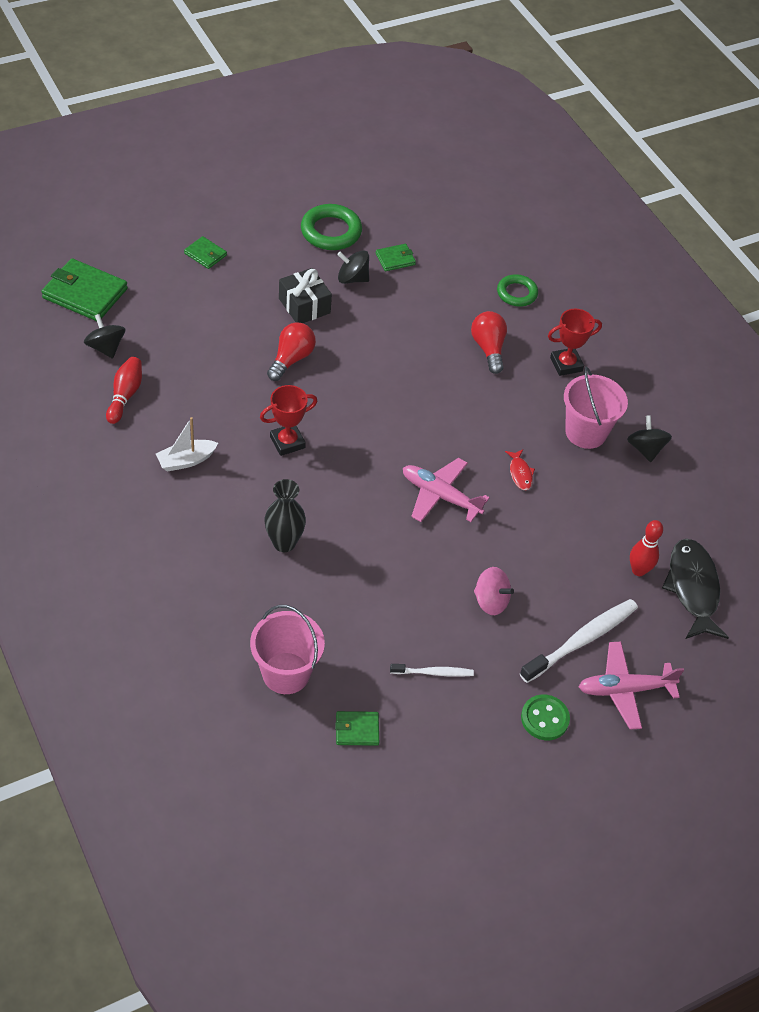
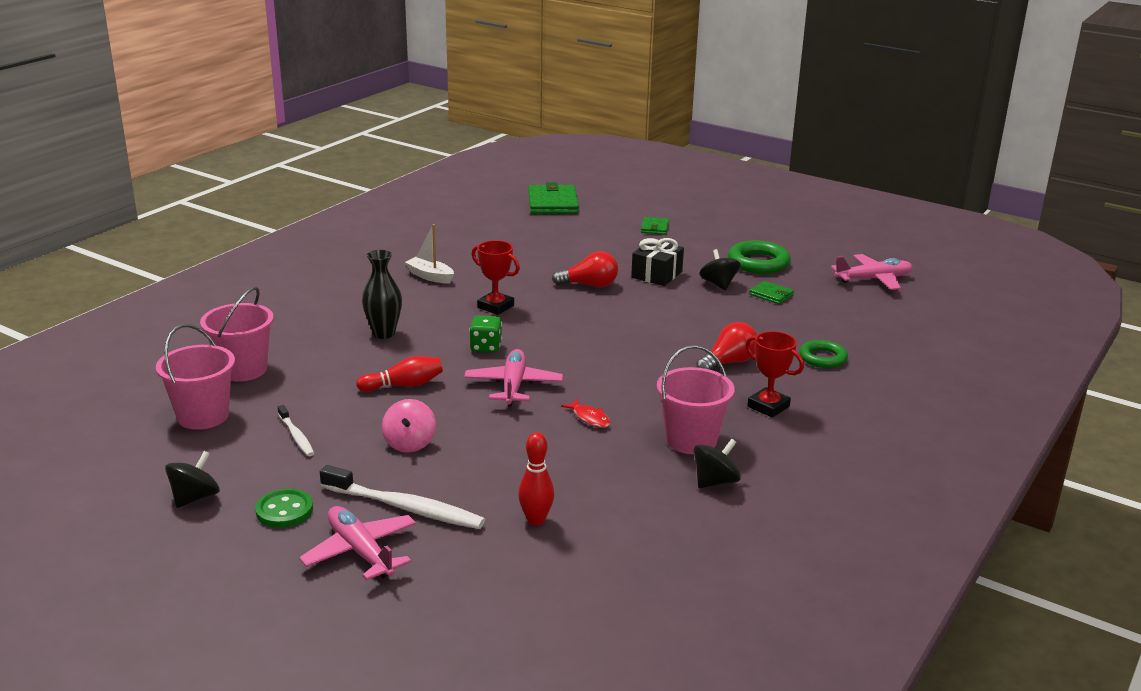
camera: 65 degrees right, 25 degrees down
(106, 347) = (509, 223): black spinning top -> black spinning top (195, 497)
(125, 395) = (470, 240): red bowling pin -> red bowling pin (404, 385)
(357, 730) = (203, 416): green wallet -> pink bucket
(361, 483) = (486, 347): none -> green dice
(412, 186) = (873, 279): none -> pink plane
(520, 473) = (589, 418): red fish -> red fish turned 90 degrees counterclockwise
(692, 588) = (547, 563): black fish -> none

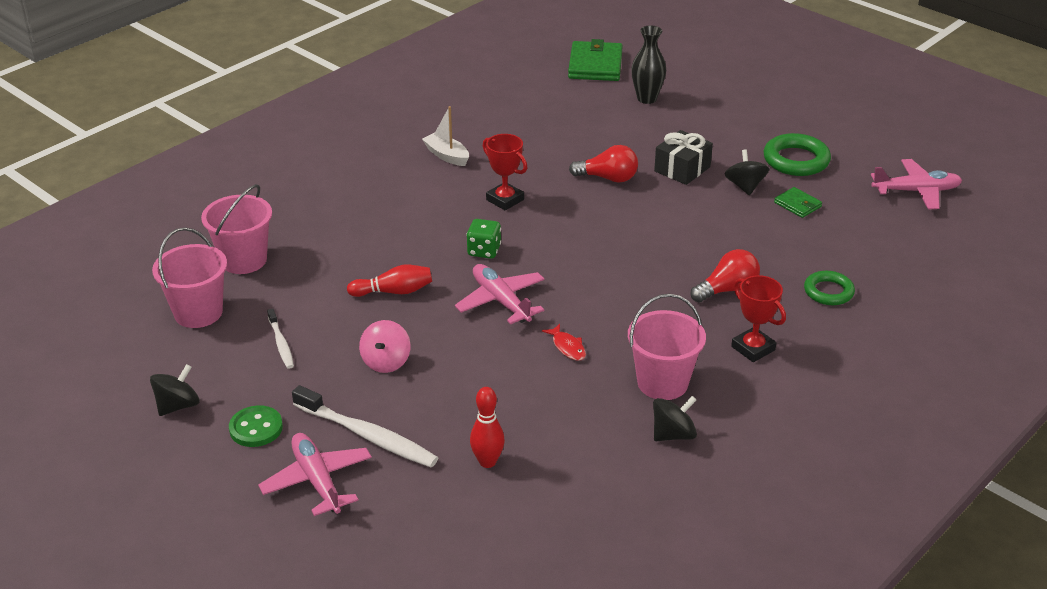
camera: 10 degrees right, 10 degrees up
(384, 333) = (386, 225): black vase -> black vase (647, 99)
(513, 386) = (501, 301): pink plane -> pink plane turned 45 degrees counterclockwise
(655, 228) = (696, 105): green wallet -> none

